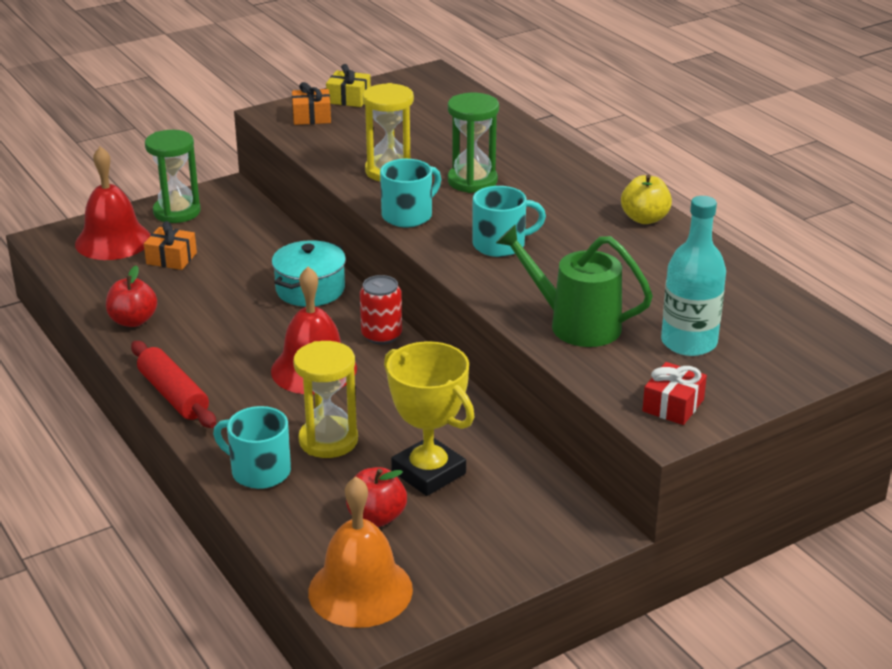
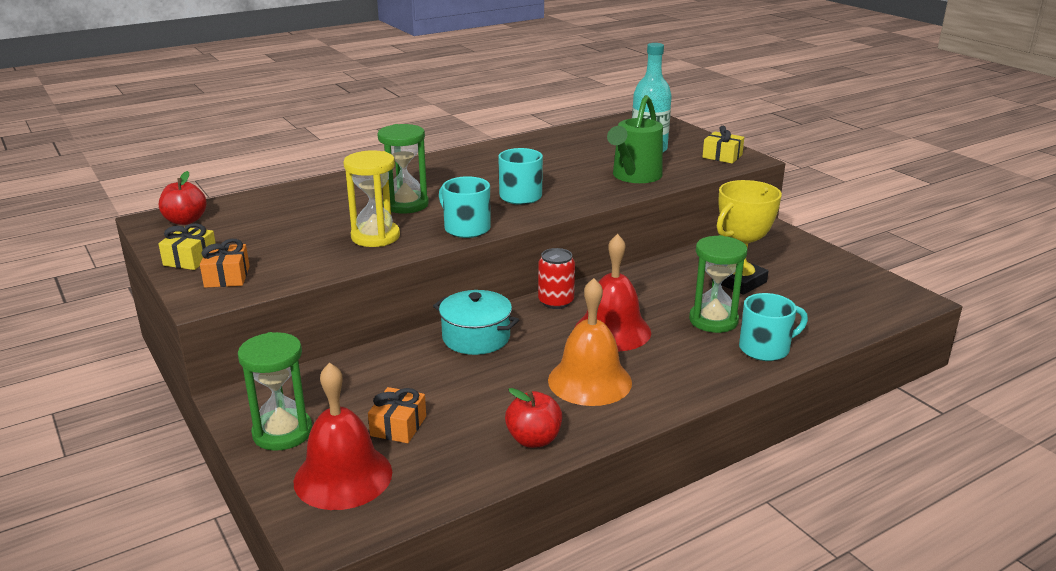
camera: 90 degrees left, 5 degrees down
(173, 395) = (668, 400): red rolling pin -> none
(259, 471) = (765, 349): turquoise mug -> turquoise mug turned 135 degrees counterclockwise
(328, 440) = (713, 320): yellow hourglass -> green hourglass
(360, 590) = (879, 303): orange bell -> orange bell (589, 381)
(376, 517) = (799, 299): red apple -> red apple (185, 221)
(644, 219) = (481, 153): yellow apple -> none
(673, 405) = (722, 156): red gift -> yellow gift

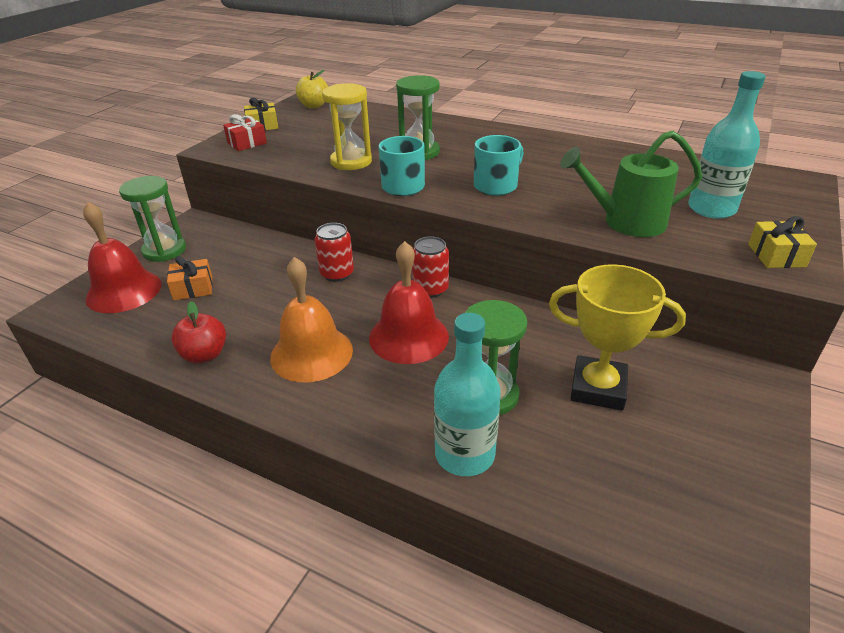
camera: 60 degrees right, 10 degrees up
(185, 221) = (314, 106): red apple -> yellow apple
(227, 277) = (247, 143): orange gift -> red gift
(476, 337) = (337, 274): turquoise pot -> red can
(765, 349) = (464, 454): turquoise mug -> turquoise bottle

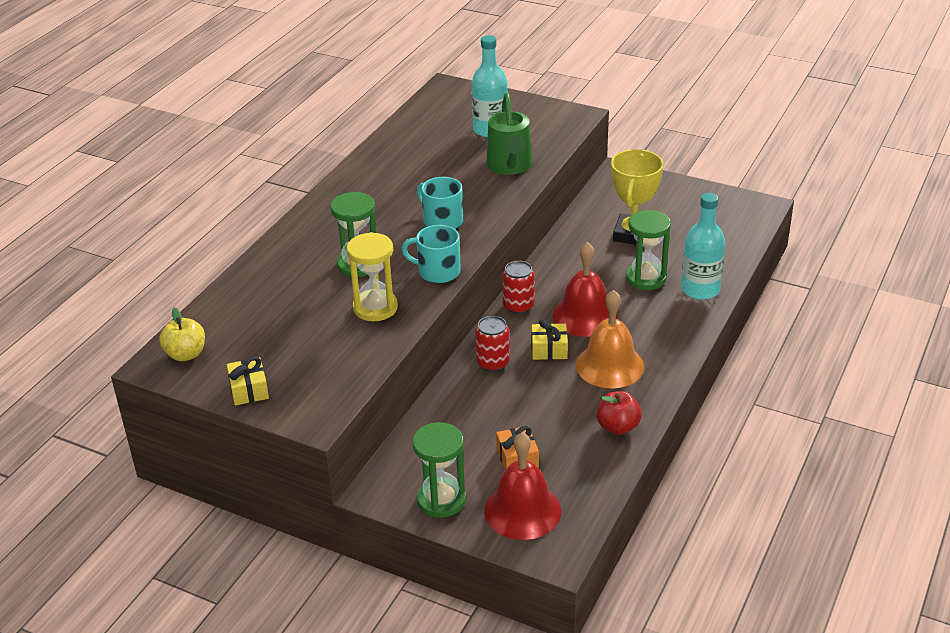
camera: 90 degrees left, 0 degrees up
(247, 143) = (305, 394): red gift -> none
(776, 255) = (556, 118): yellow gift -> yellow gift (549, 349)

